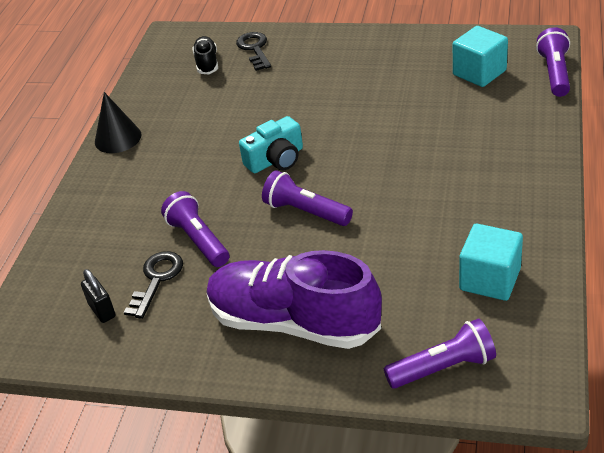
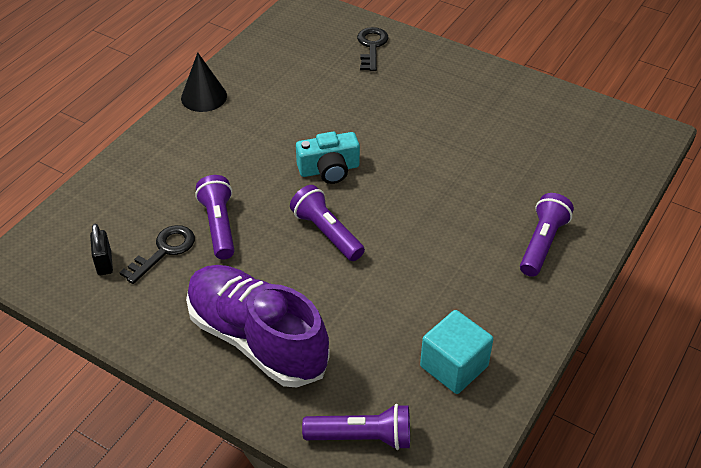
camera: 15 degrees right, 5 degrees up
(207, 63) = (321, 46): black shoe -> none
(479, 73) = (567, 146): turquoise cube -> none
(555, 73) = (641, 172): purple flashlight -> purple flashlight (542, 243)

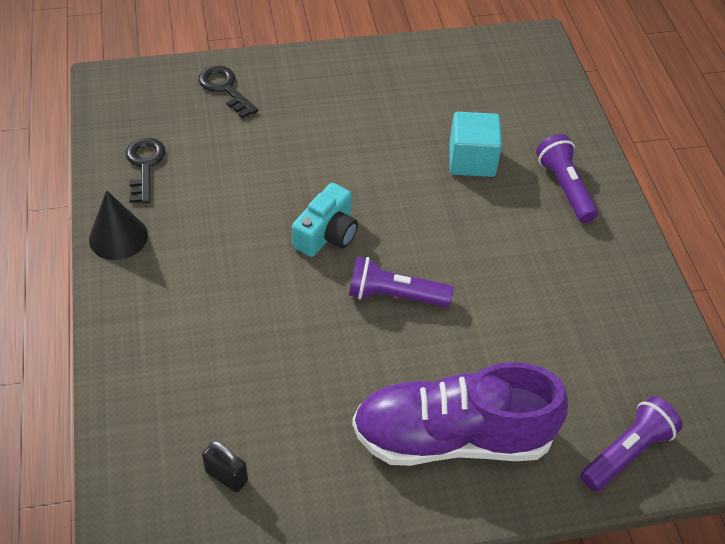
camera: 45 degrees left, 5 degrees up
(164, 251) = (270, 420): black key -> black key (144, 166)
(219, 225) = (292, 357): purple flashlight -> none
(454, 366) = (620, 338): turquoise cube -> turquoise cube (472, 160)

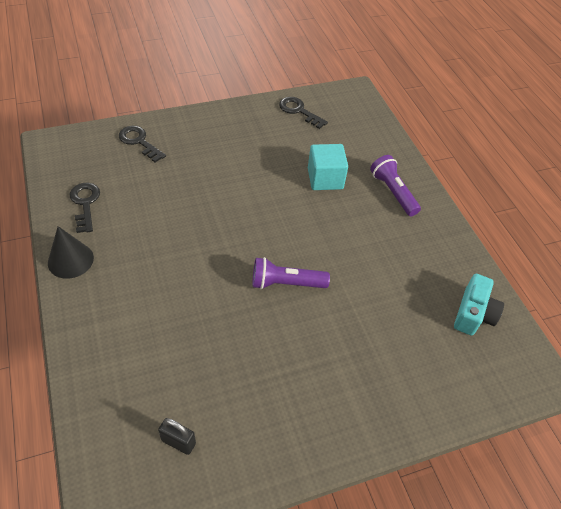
camera: 10 degrees left, 0 degrees up
(327, 234) = (229, 242): turquoise camera -> turquoise camera (473, 313)
(451, 62) = (299, 111): none -> black key
(452, 437) = (345, 387): purple shoe -> none
(627, 452) = (473, 383): purple flashlight -> none

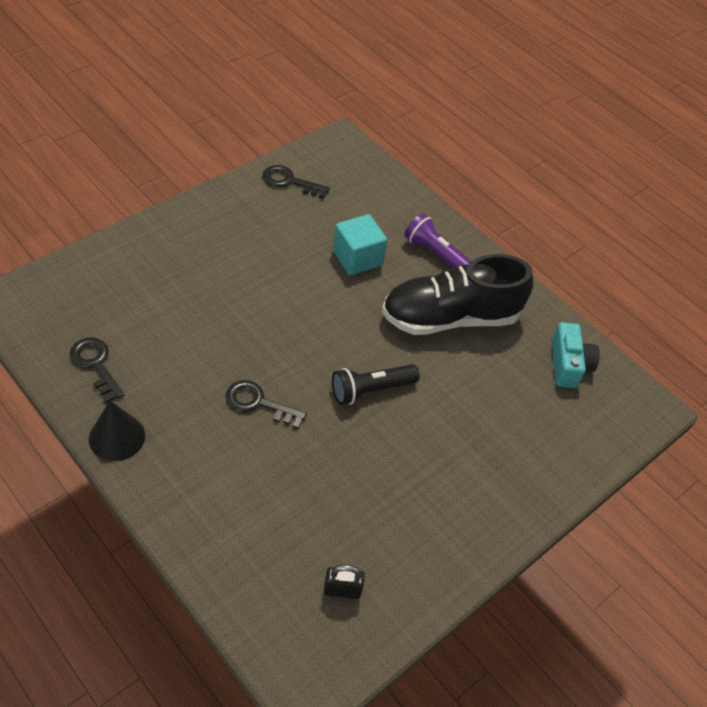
camera: 25 degrees left, 0 degrees up
(139, 142) = (119, 269): black key -> black key (258, 403)
(286, 283) = (371, 390): purple flashlight -> black flashlight
(382, 245) = (450, 318): none -> black shoe

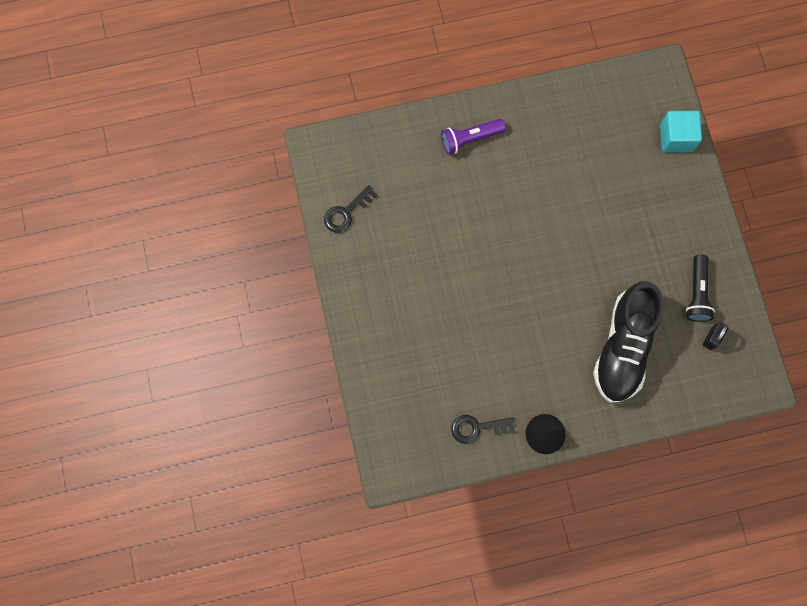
camera: 55 degrees left, 25 degrees up
(258, 403) = (555, 329): black key -> none
(357, 258) = (450, 199): turquoise cube -> turquoise cube (676, 137)
(371, 390) = (574, 249): black flashlight -> black flashlight (696, 293)
(450, 318) = (534, 161): black shoe -> black shoe (623, 347)
(568, 364) = (607, 103): turquoise camera -> none

